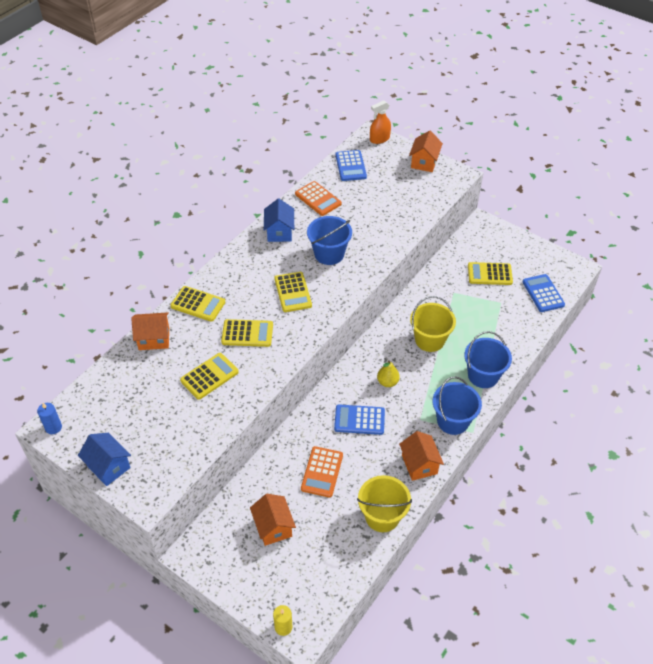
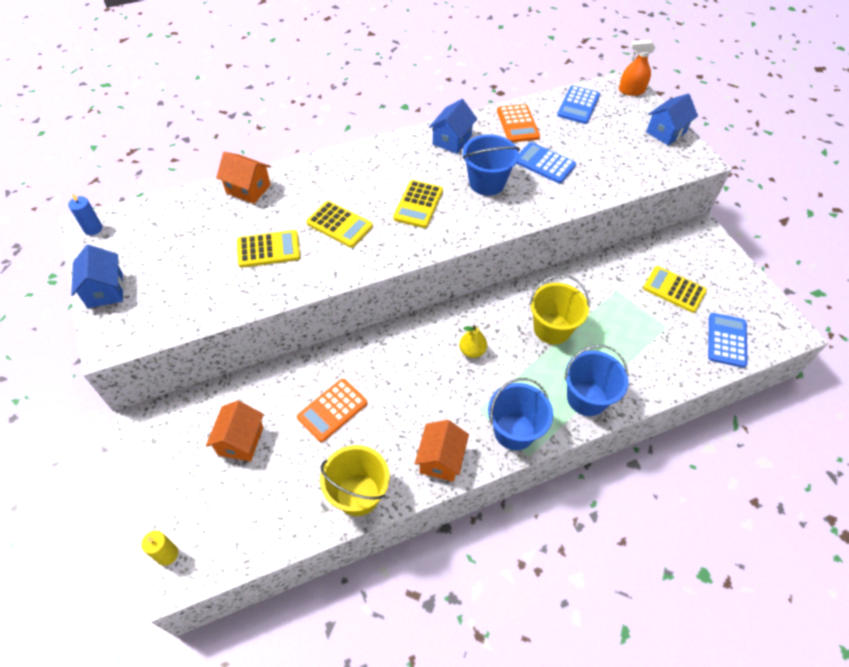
camera: 30 degrees right, 5 degrees up
(198, 304) = (316, 175): yellow calculator -> none
(359, 420) = (412, 376): blue calculator -> blue calculator (544, 163)
(424, 162) = (666, 132): orange house -> blue house

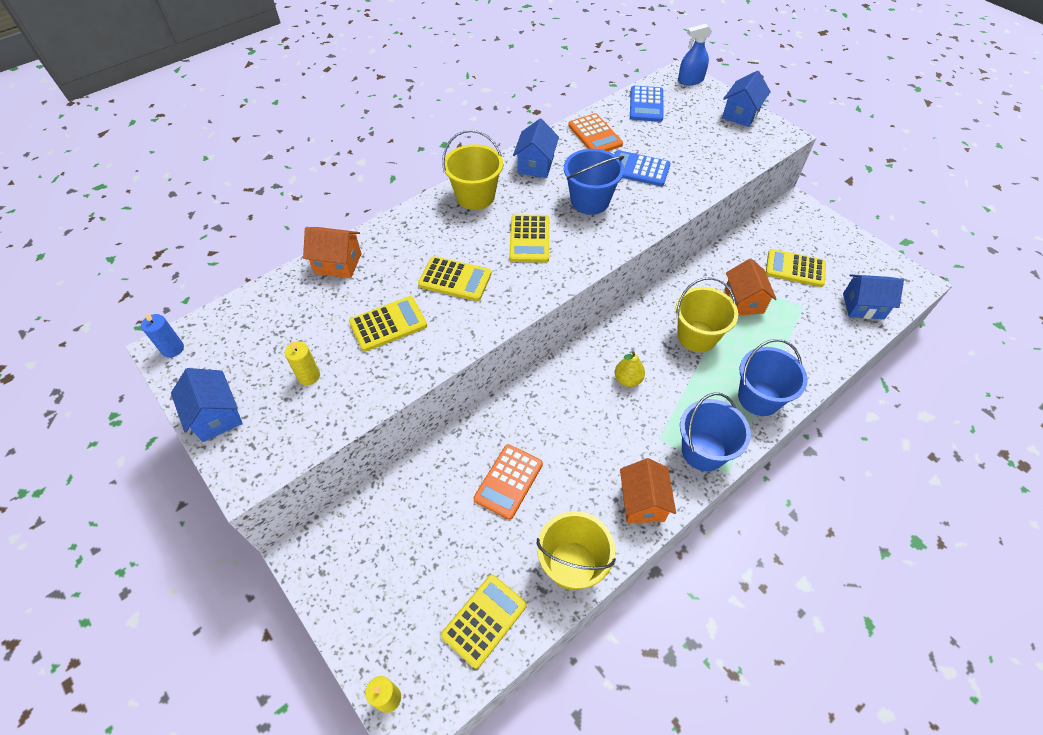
camera: 15 degrees left, 0 degrees up
(188, 276) = (309, 376): none -> yellow candle
(241, 441) = (422, 543): orange house -> orange house (744, 301)
(267, 517) = (484, 620): none -> yellow calculator
(387, 157) = (475, 196): none -> yellow bucket
(631, 91) = (690, 80): orange spray bottle -> blue spray bottle
(726, 340) = (863, 306): blue calculator -> blue house

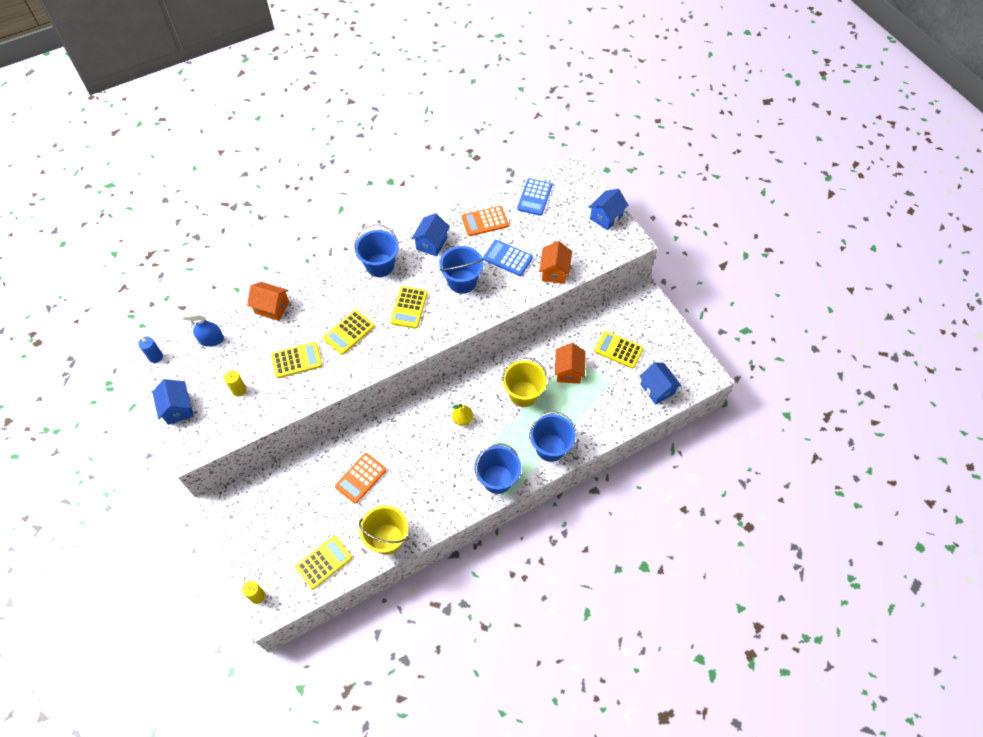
camera: 10 degrees right, 5 degrees up
(455, 279) = (349, 332): yellow calculator -> yellow calculator turned 105 degrees clockwise
(475, 196) = (380, 265): yellow bucket -> blue bucket
(595, 135) = (485, 221): orange calculator -> orange calculator turned 90 degrees clockwise
(642, 502) = (445, 506): orange house -> orange house (554, 271)
(690, 80) = (579, 177): blue spray bottle -> blue spray bottle (211, 340)
(863, 306) = (657, 389): blue house -> blue house turned 45 degrees clockwise

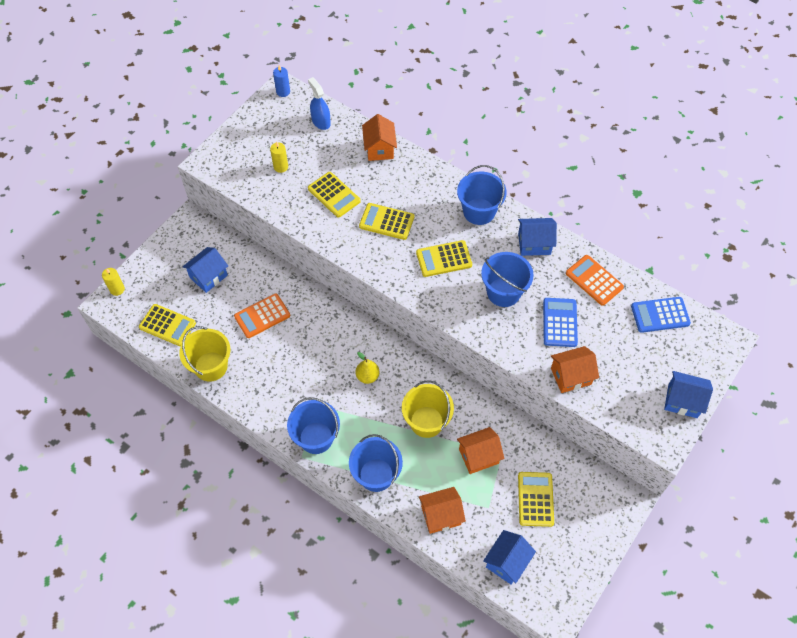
camera: 65 degrees right, 0 degrees up
(178, 408) = (241, 133): blue house -> blue house (208, 276)
(361, 478) = (262, 316): orange calculator -> orange calculator turned 45 degrees counterclockwise
(603, 416) = (441, 515): none -> orange house

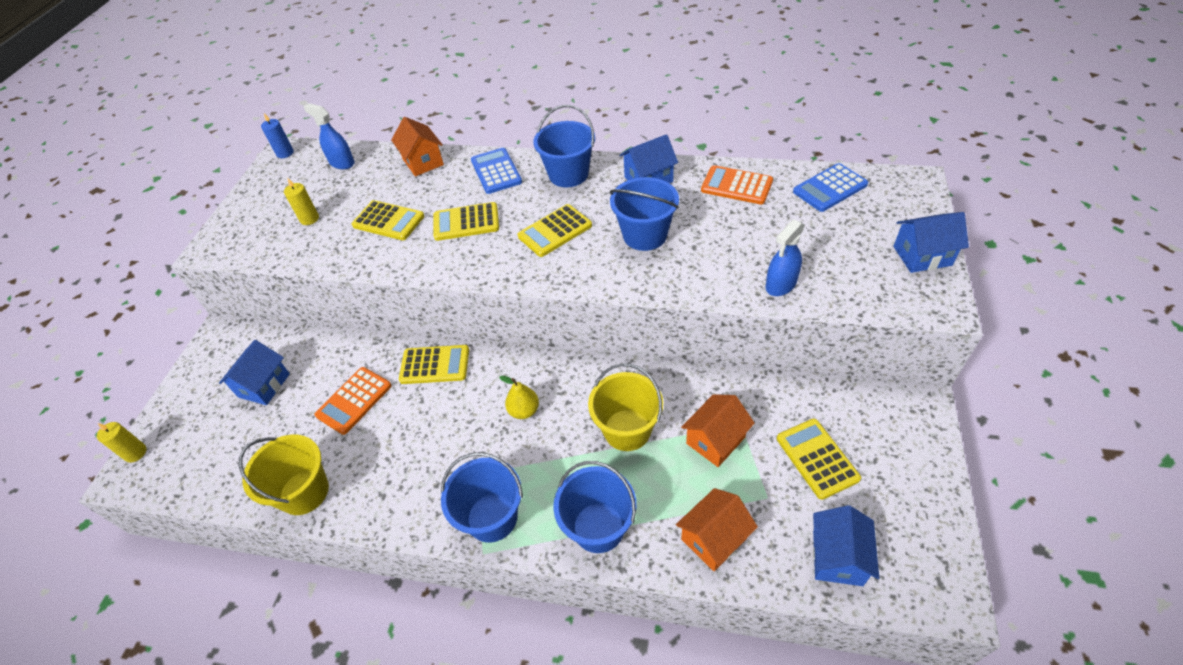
camera: 20 degrees left, 10 degrees down
(167, 325) = (223, 467): yellow calculator -> yellow calculator (435, 365)
(559, 322) = (728, 238): blue calculator -> blue calculator (496, 171)
(571, 376) = (781, 284): orange house -> blue spray bottle

